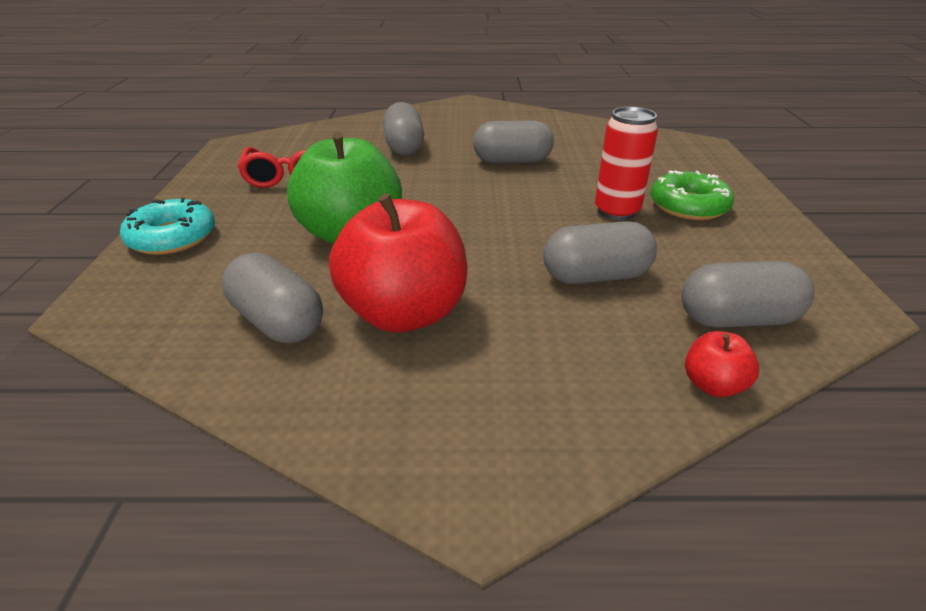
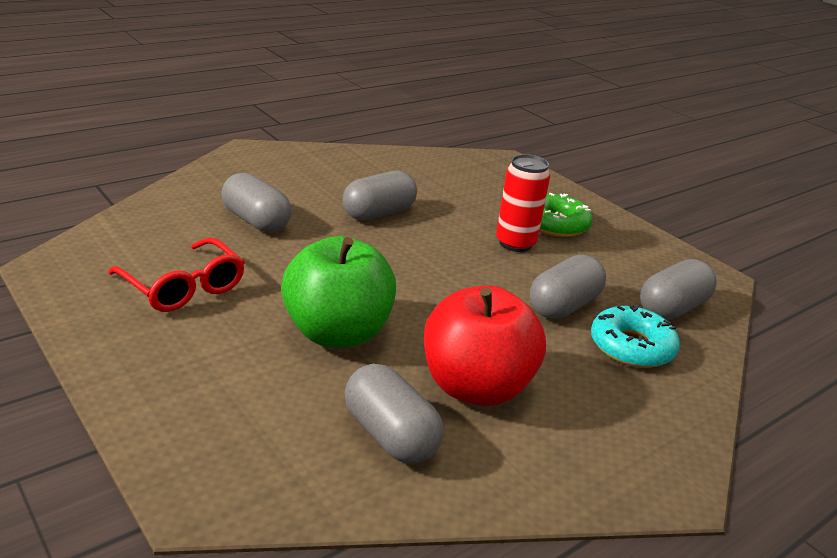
camera: 40 degrees left, 5 degrees down
(172, 237) = (159, 399): turquoise donut -> turquoise donut (631, 346)
(278, 321) = (390, 435): grey capsule -> grey capsule turned 45 degrees clockwise
(713, 385) = (704, 359): red apple -> none

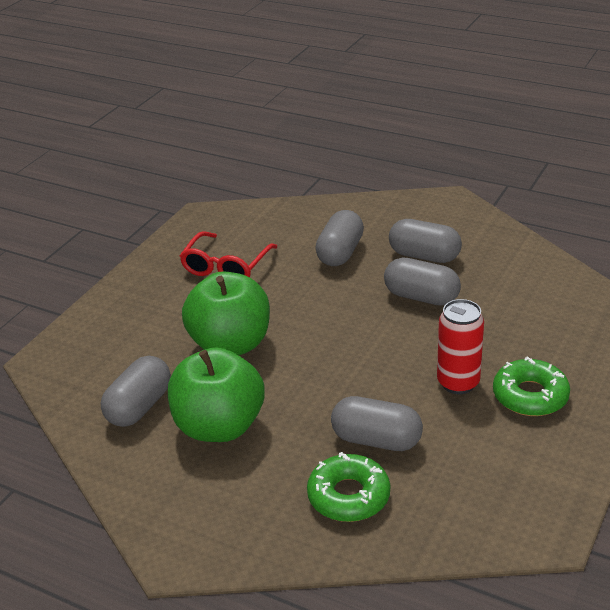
camera: 70 degrees right, 5 degrees up
(476, 387) = (219, 426): red apple -> green apple
(631, 346) = (348, 496): turquoise donut -> green donut
(672, 308) = (443, 510): grey capsule -> grey capsule (424, 256)

